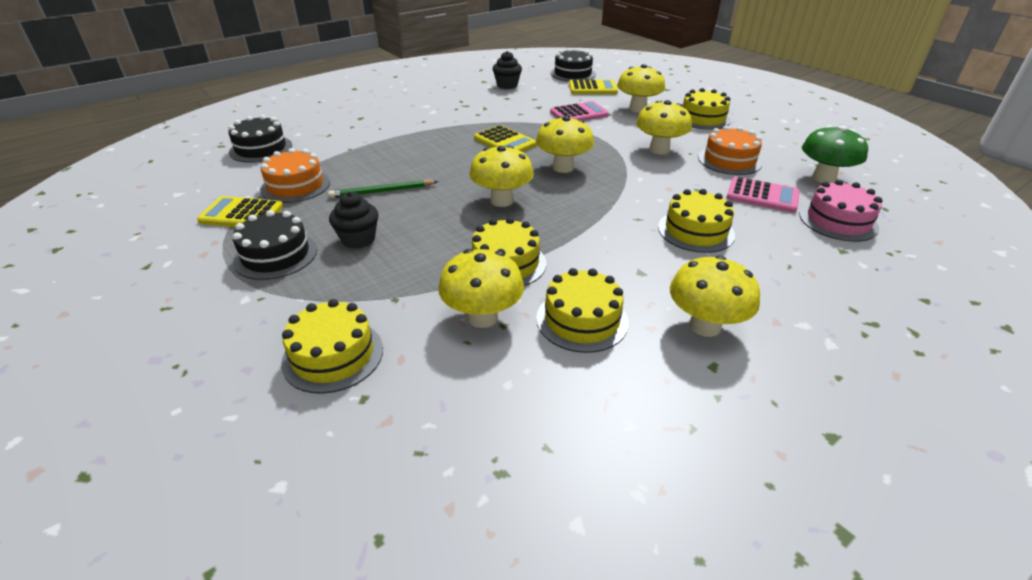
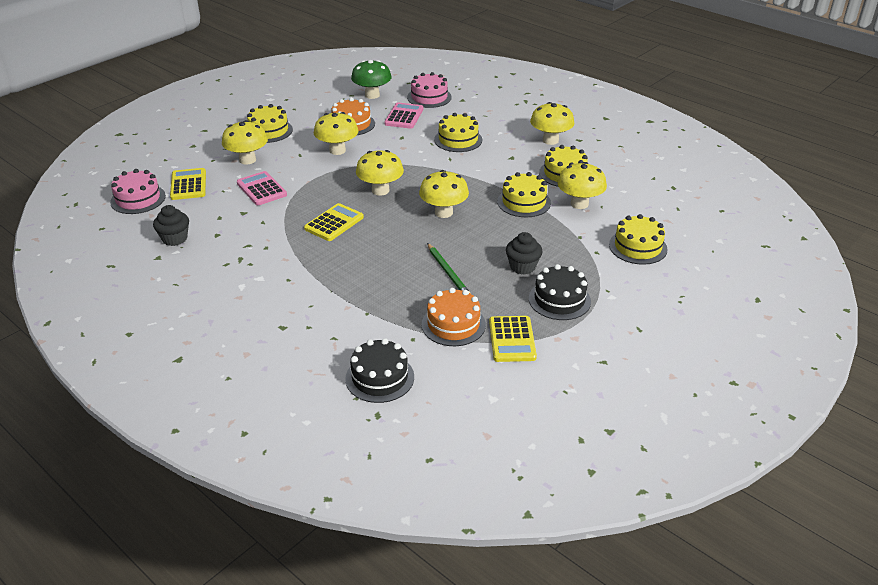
camera: 100 degrees left, 0 degrees up
(573, 74) = (138, 199): black cake -> pink cake

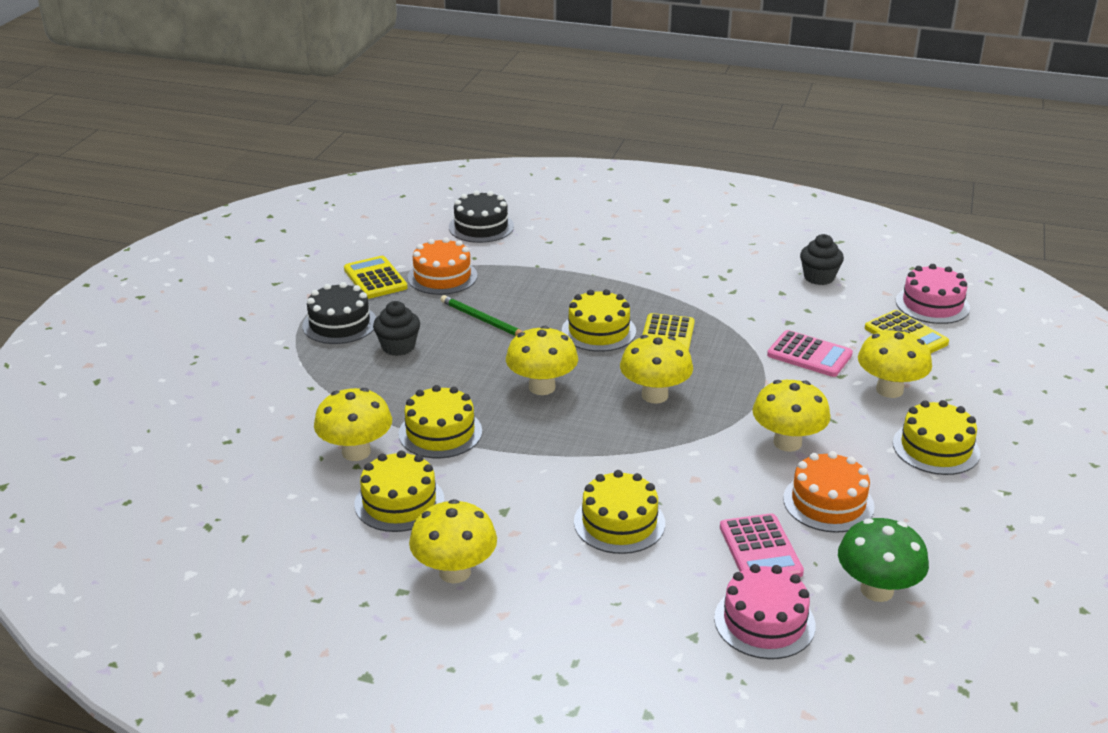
camera: 155 degrees right, 5 degrees down
(638, 247) = (255, 408): yellow cake -> yellow cake (598, 331)

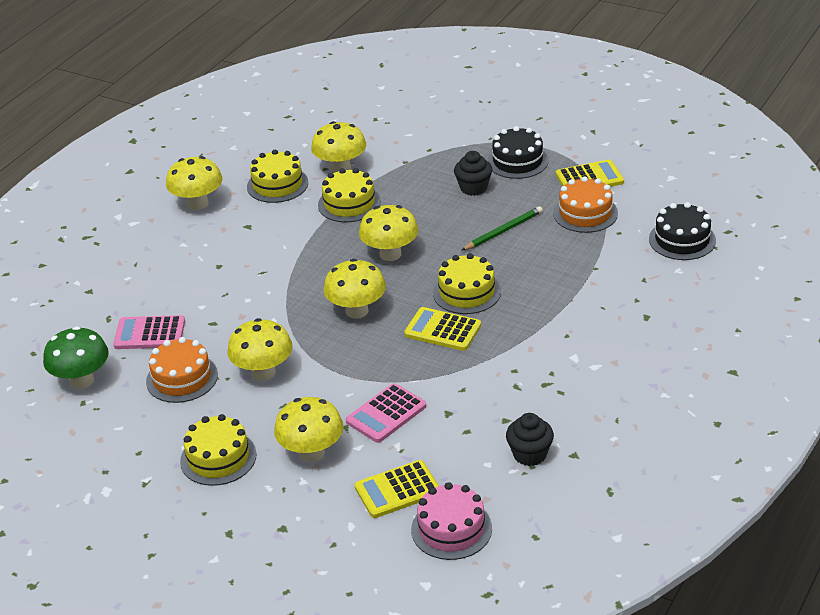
camera: 105 degrees right, 5 degrees up
(619, 522) = (210, 274): yellow cake -> none
(764, 622) = (83, 322): pink cake -> none

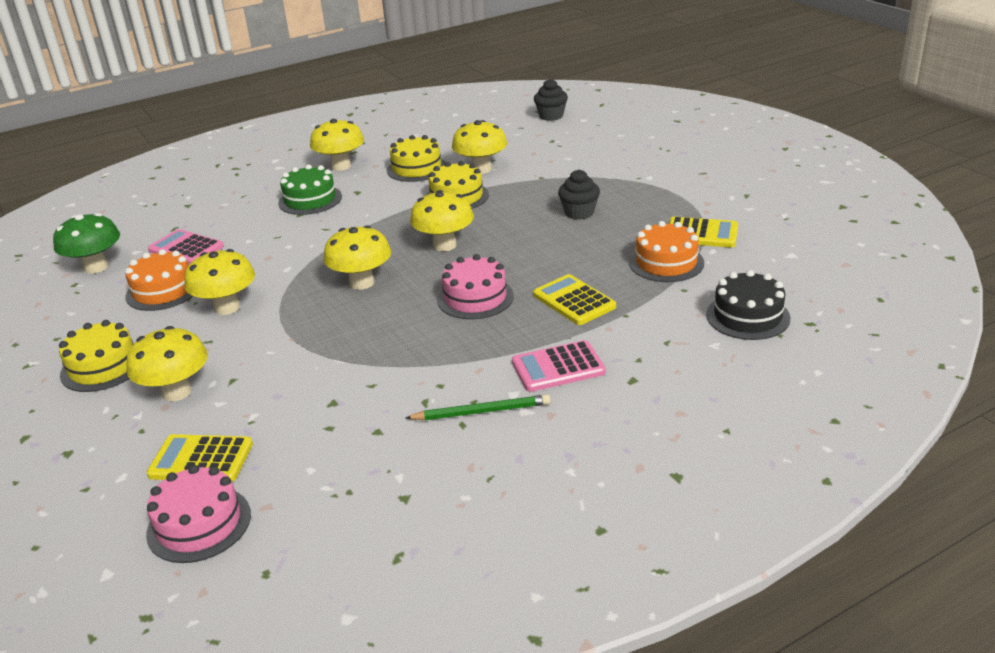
camera: 30 degrees right, 5 degrees down
(211, 248) = (310, 200): none -> green cake
(386, 414) = (278, 382): pink calculator -> pink calculator (558, 367)
(442, 330) = (415, 324): yellow calculator -> yellow calculator (574, 301)
(466, 292) = (475, 298): yellow cake -> pink cake
(503, 231) = (568, 255): green pencil -> green pencil (481, 411)
(517, 161) = (644, 202): black cake -> none
(530, 454) = (361, 477): black cupcake -> black cupcake (551, 116)

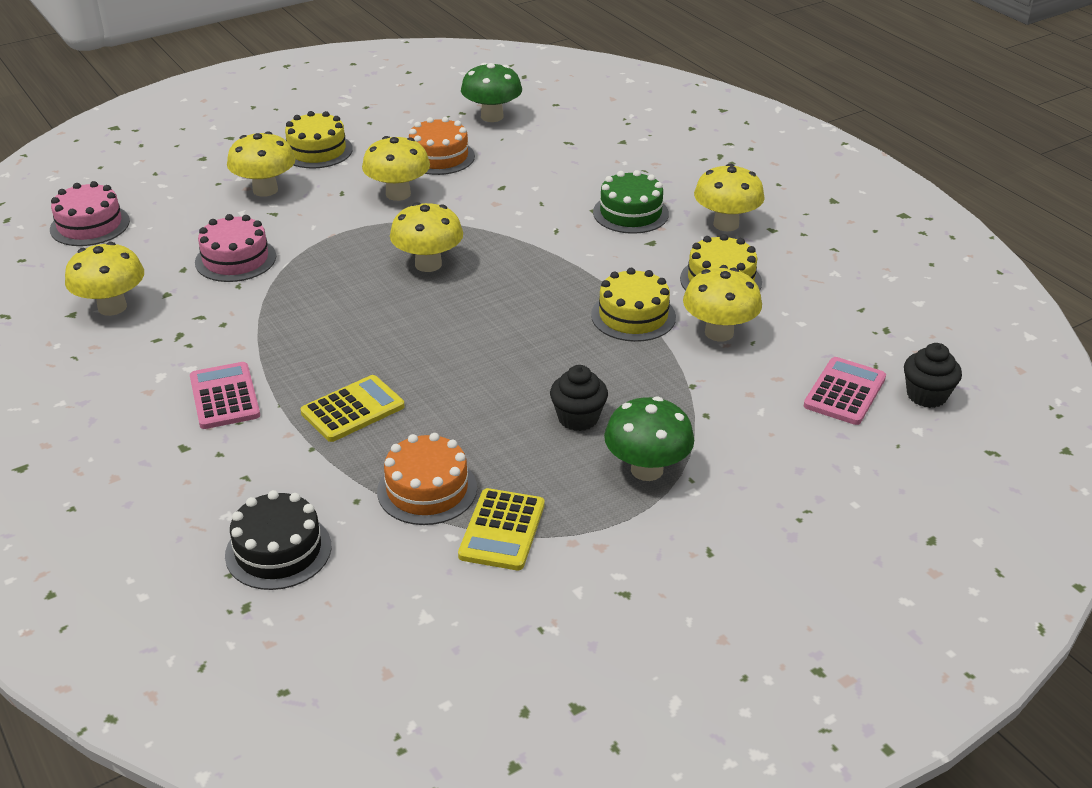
camera: 85 degrees right, 5 degrees up
(186, 249) = (521, 155): pink calculator -> pink calculator (844, 392)
(201, 460) = (166, 215): yellow calculator -> none
(444, 245) = (503, 313): yellow mushroom -> yellow mushroom (112, 307)
(475, 298) = (378, 339): pink cake -> pink cake (235, 259)
(481, 411) = (170, 349): green pencil -> none
(631, 190) = (647, 469): none -> green mushroom

